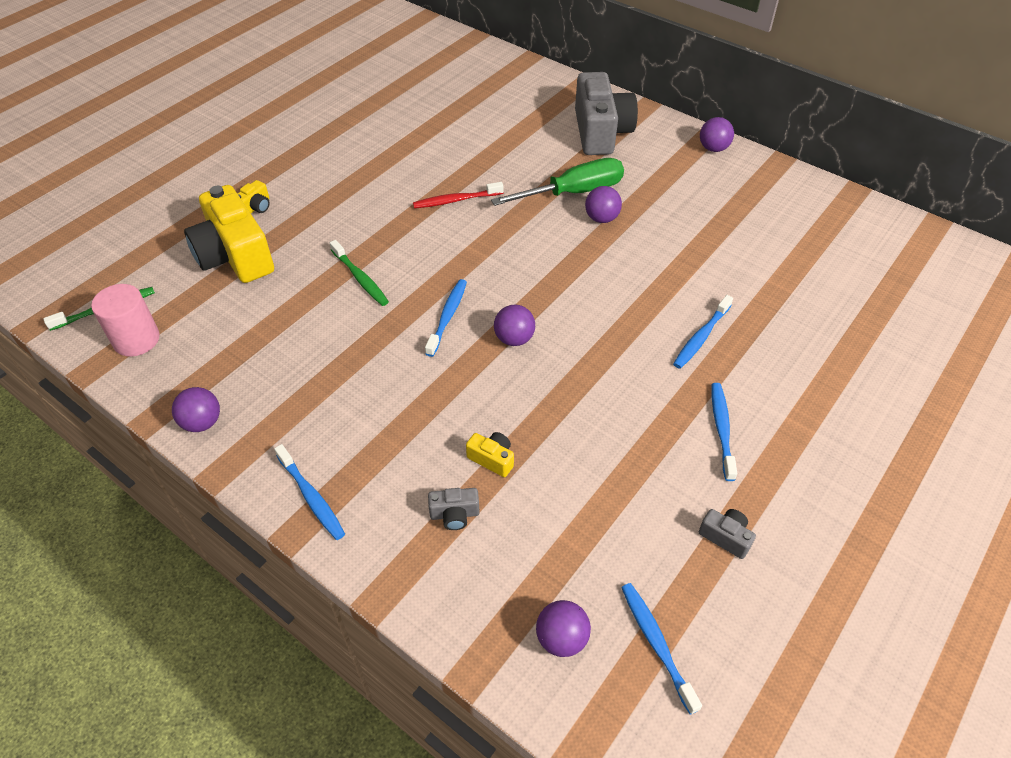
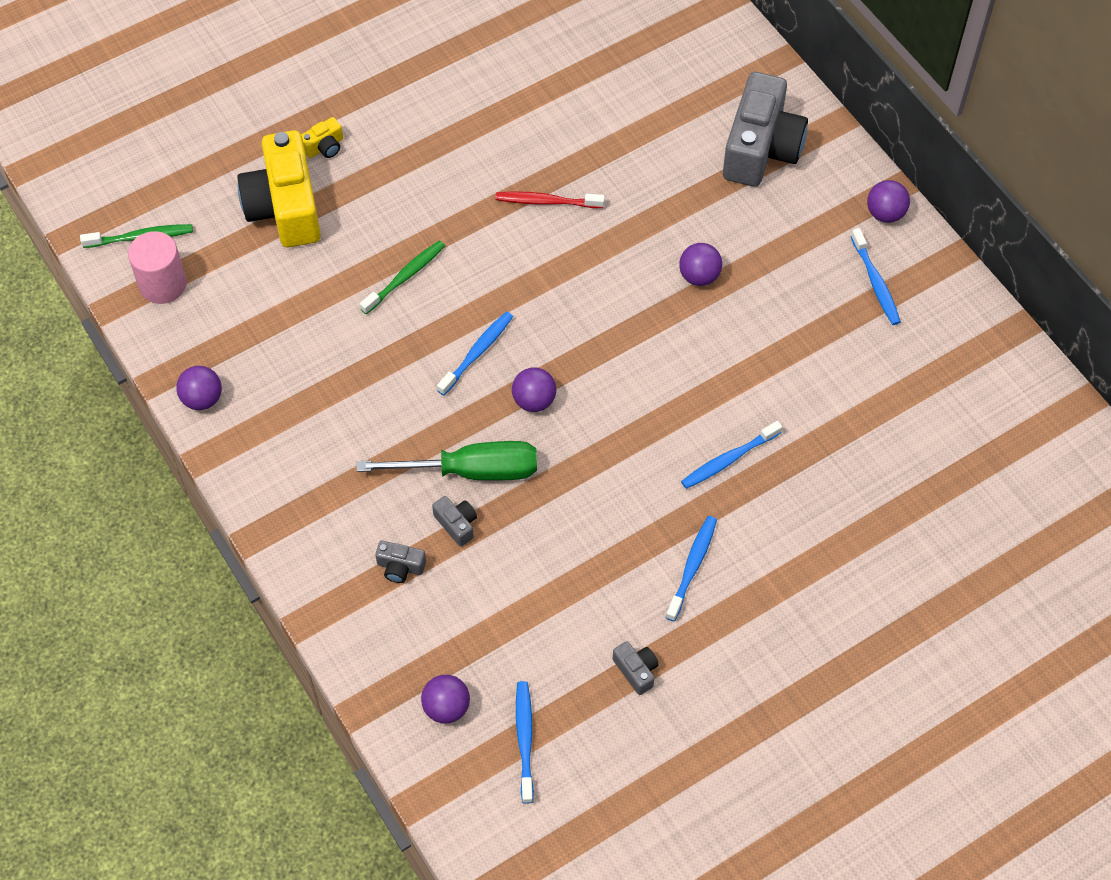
camera: 20 degrees right, 10 degrees up
(311, 497) = (279, 508): blue toothbrush -> blue toothbrush (875, 282)
(360, 278) = (405, 277): green toothbrush -> green toothbrush turned 120 degrees counterclockwise
(492, 459) = (457, 524): yellow camera -> grey camera
(573, 192) = (685, 230): green screwdriver -> green screwdriver (471, 471)

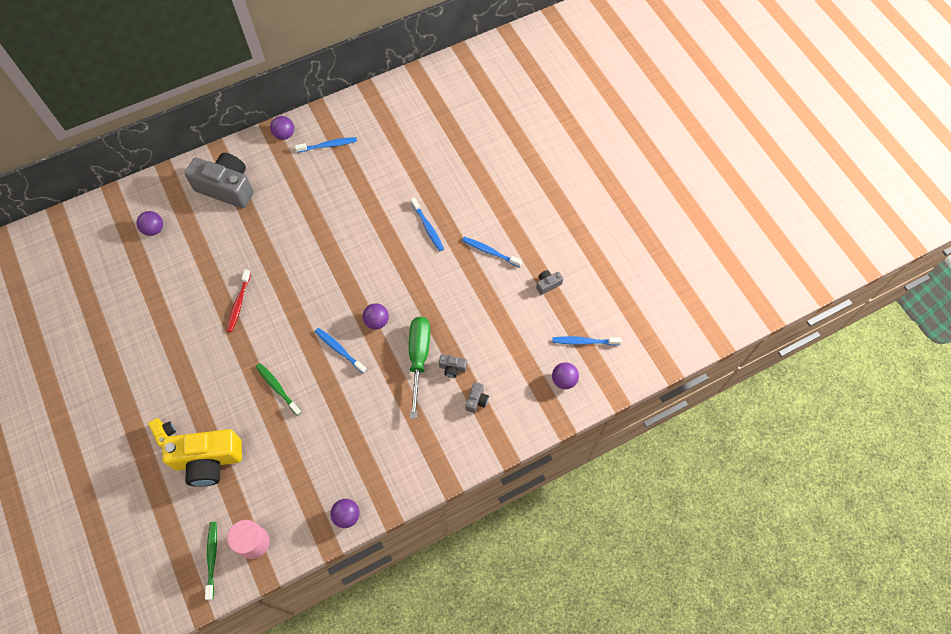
camera: 85 degrees left, 5 degrees up
(457, 524) = (452, 368): grey camera -> grey camera turned 135 degrees counterclockwise
(699, 276) = (308, 228): purple ball -> purple ball (154, 229)

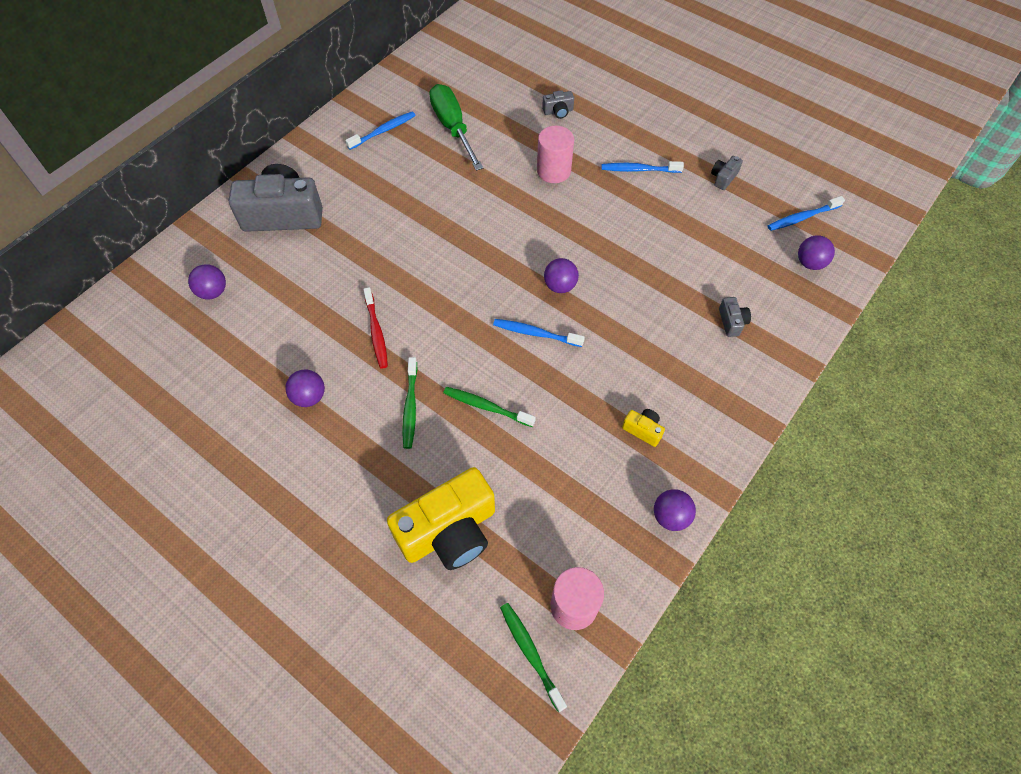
camera: 25 degrees left, 5 degrees down
(165, 434) = (369, 524): yellow camera -> yellow camera (643, 430)
(231, 367) = (410, 407): none -> green toothbrush
(284, 134) = (323, 137): purple ball -> purple ball (309, 397)
(418, 358) = (635, 305): green screwdriver -> green screwdriver (452, 127)
(428, 227) = (553, 171): blue toothbrush -> pink cylinder
(452, 368) = (681, 300): grey camera -> grey camera (558, 111)

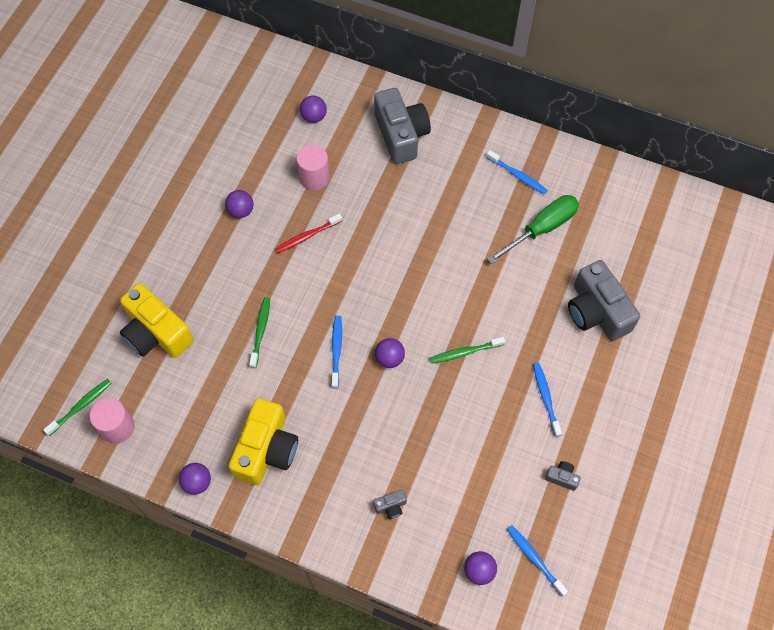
camera: 75 degrees right, 5 degrees up
(410, 407) = (248, 279): green toothbrush -> green toothbrush (465, 352)
(553, 171) = (518, 324): pink cylinder -> pink cylinder (314, 177)
(558, 111) = (596, 311): grey camera -> grey camera, size x2.41
(643, 430) = (266, 450): yellow camera -> yellow camera, size x2.41

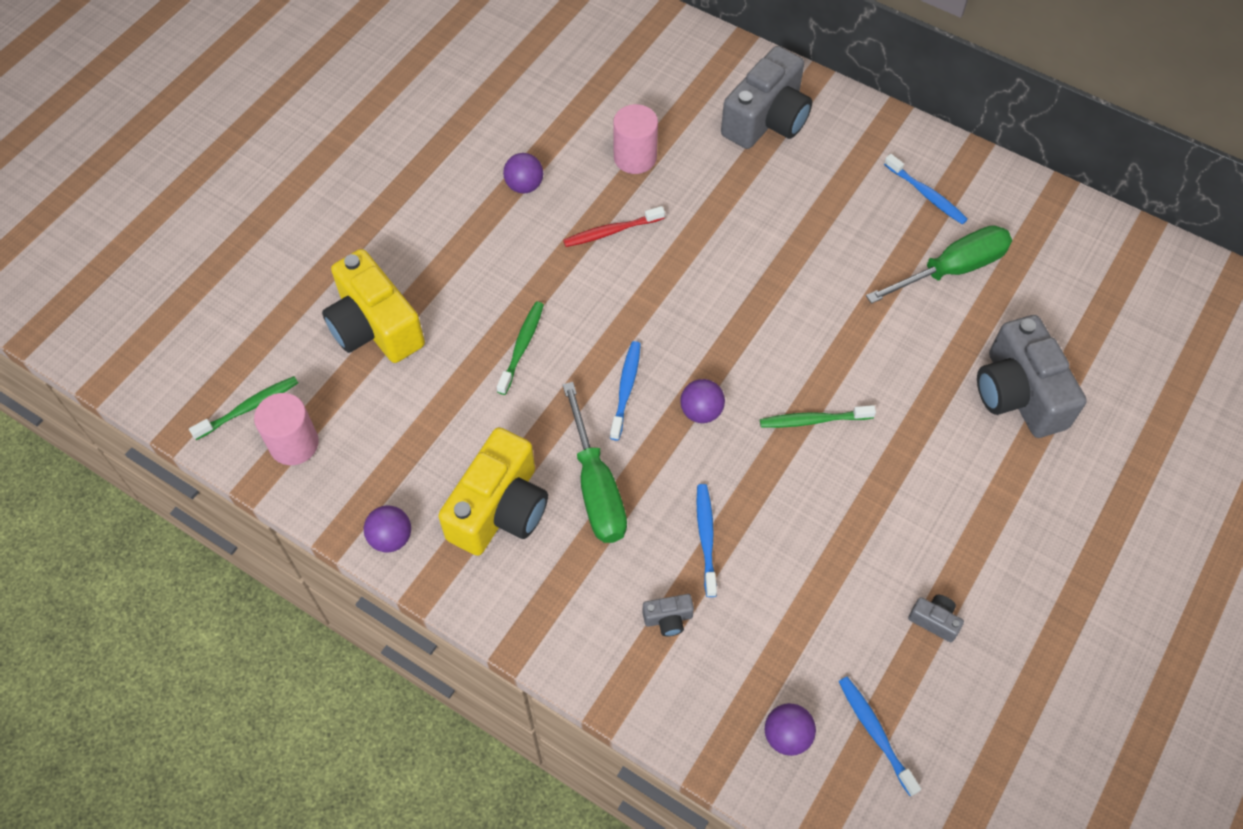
camera: 10 degrees right, 5 degrees down
(314, 117) = (648, 80): purple ball -> none
(328, 423) = (596, 487): none -> green screwdriver
(401, 135) = (767, 119): grey camera -> grey camera turned 45 degrees clockwise
(546, 398) = (925, 503): blue toothbrush -> blue toothbrush (706, 538)

